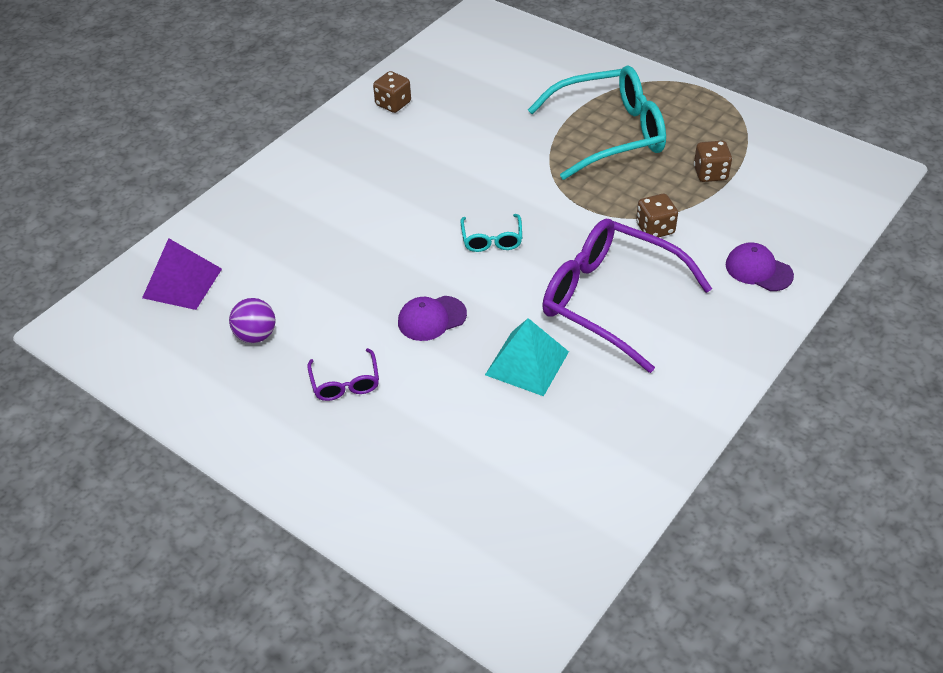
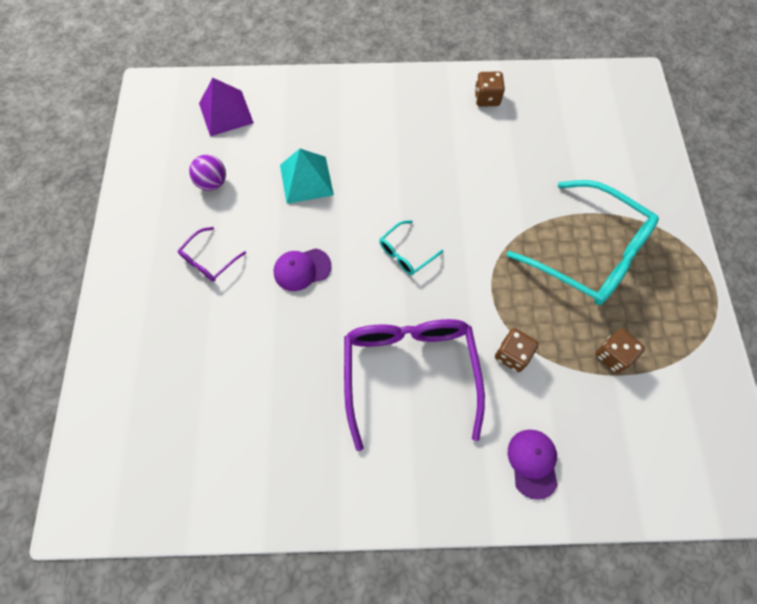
camera: 50 degrees right, 20 degrees up
(431, 318) = (302, 269): purple cap -> purple cap turned 45 degrees counterclockwise
(527, 363) = (306, 357): turquoise pyramid -> turquoise pyramid (306, 179)

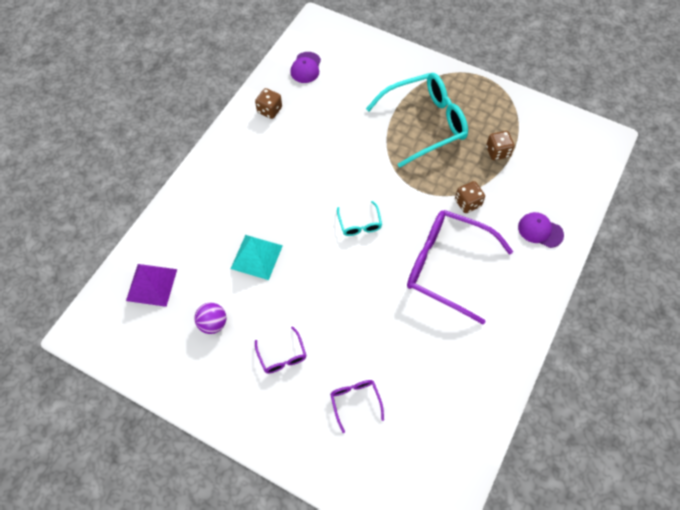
camera: 60 degrees left, 5 degrees down
(192, 356) = (355, 401): none -> purple glasses
(302, 269) = (330, 295): purple cap -> purple cap (306, 68)

